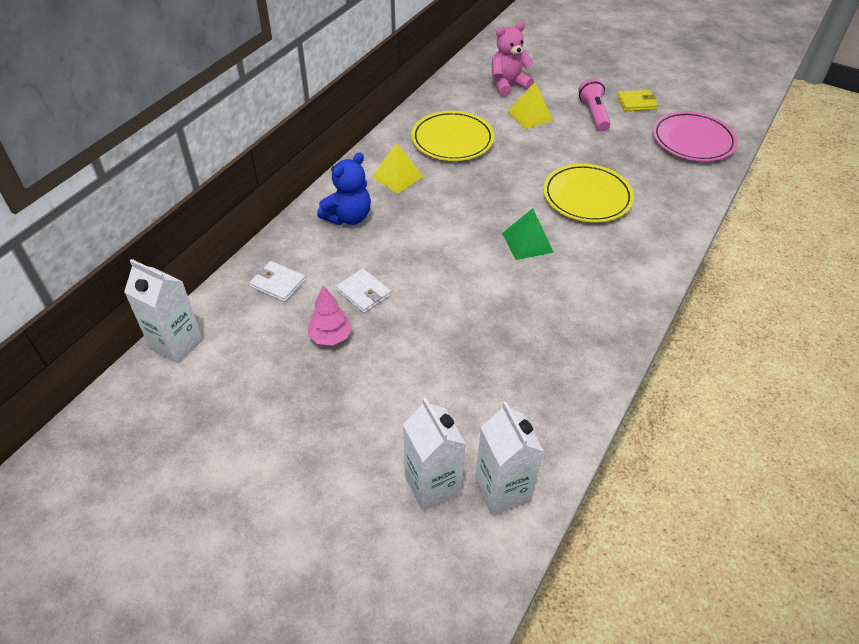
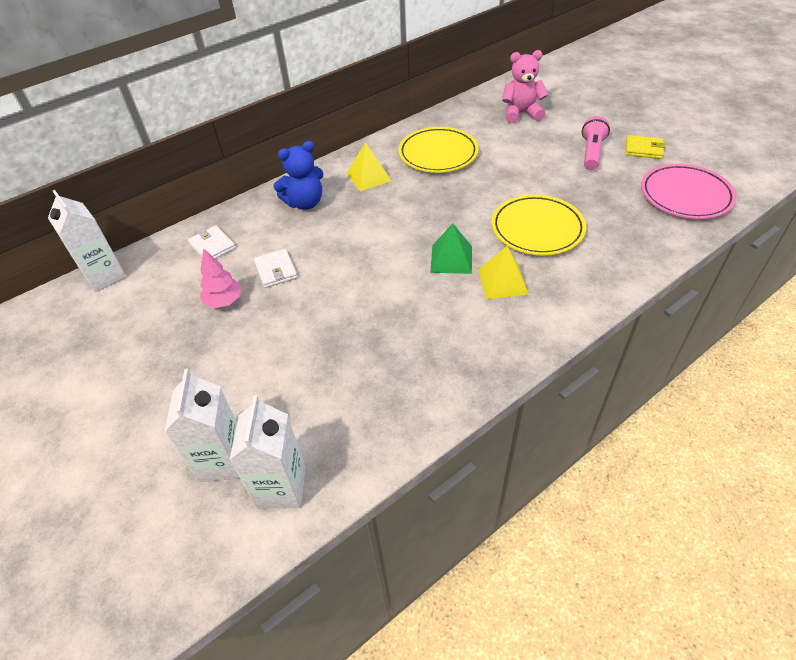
camera: 25 degrees right, 0 degrees up
(530, 115) = (526, 144): yellow pyramid -> yellow pyramid (502, 281)

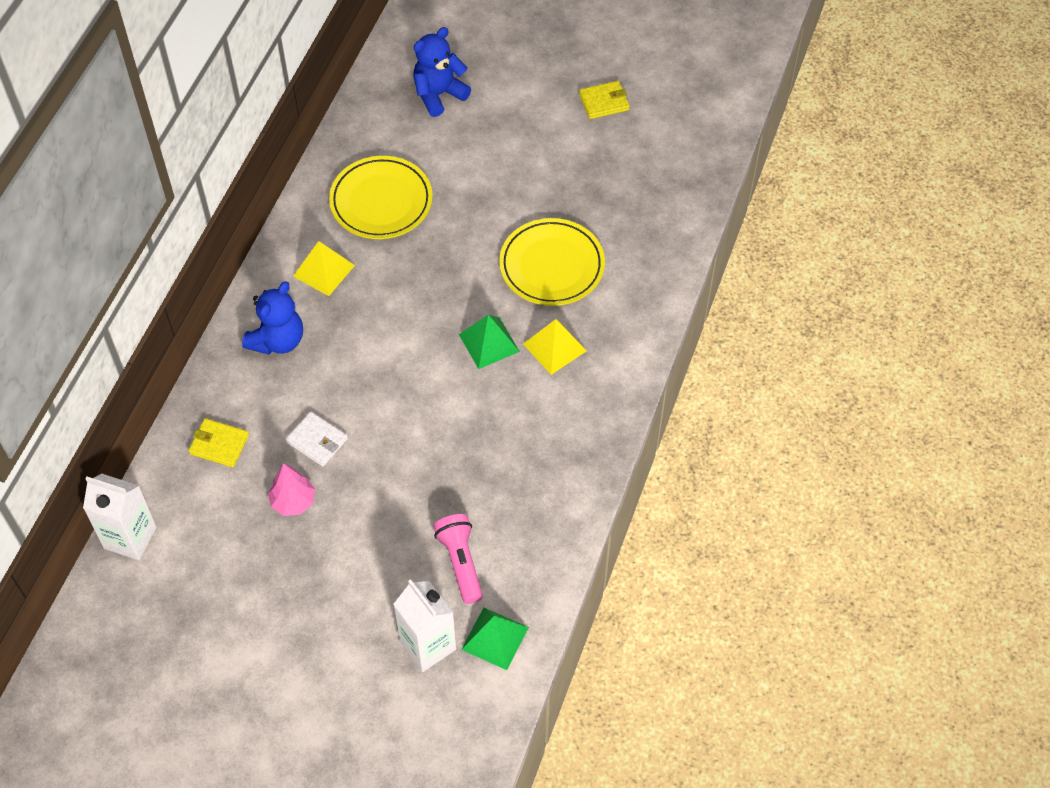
camera: 35 degrees left, 10 degrees up
(212, 246) = (219, 444): white wallet -> yellow wallet
(281, 487) = (495, 638): white carton -> green pyramid
(521, 114) = (438, 94): pink teddy bear -> blue teddy bear
(591, 152) = (551, 129): pink flashlight -> pink flashlight (461, 562)
(685, 195) = (674, 156): pink plate -> none

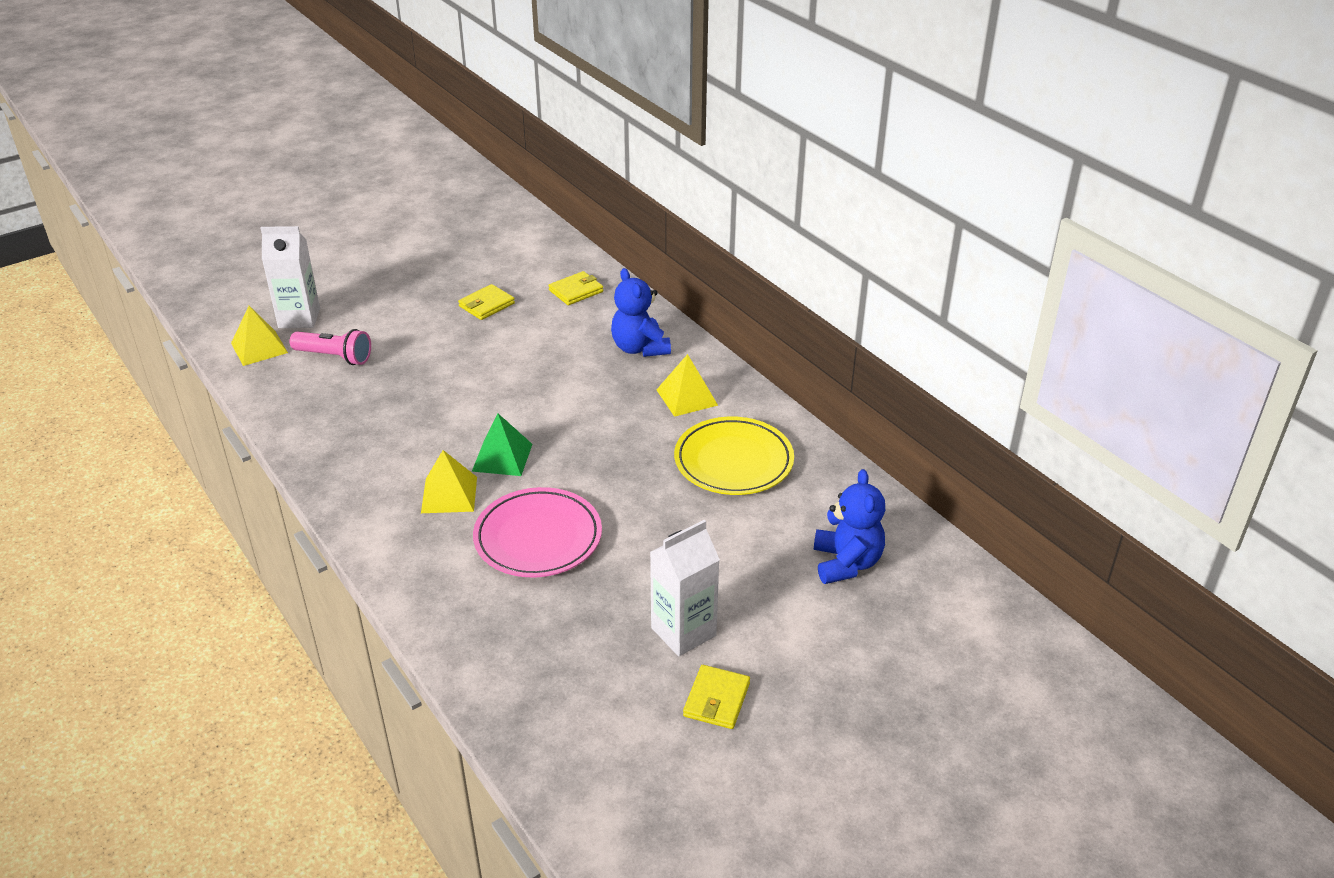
camera: 125 degrees right, 20 degrees down
(130, 537) = (547, 236): white carton -> white carton (683, 632)
(293, 501) = (486, 305): pink tree -> yellow wallet
(317, 441) = (523, 333): white wallet -> none
(495, 638) = (259, 348): green pyramid -> yellow pyramid
(551, 266) = (538, 538): yellow plate -> pink plate

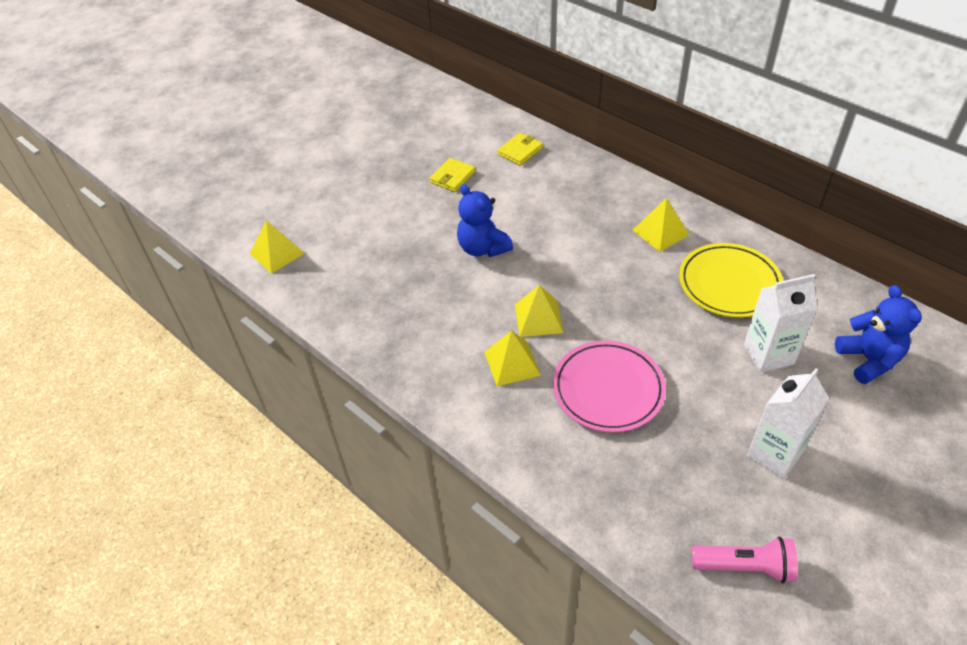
camera: 10 degrees left, 10 degrees up
(299, 318) = (298, 218): white carton -> white carton (768, 354)
(335, 357) = (348, 250): pink flashlight -> pink flashlight (745, 567)
(502, 457) = (538, 318): green pyramid -> yellow pyramid
(640, 348) = (599, 194): blue teddy bear -> blue teddy bear (483, 248)
(716, 700) = (836, 514): yellow wallet -> none

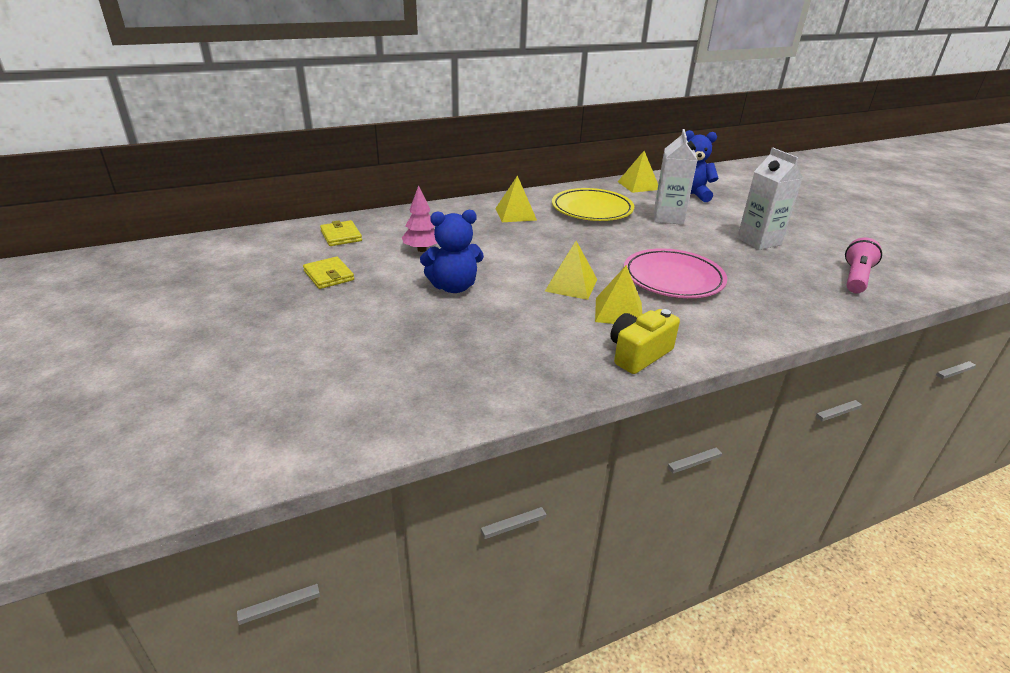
camera: 70 degrees left, 15 degrees down
(277, 253) = (300, 429): yellow pyramid -> yellow pyramid (638, 185)
(449, 393) = (638, 354): none -> yellow camera
(532, 204) = (422, 249): none -> pink tree

